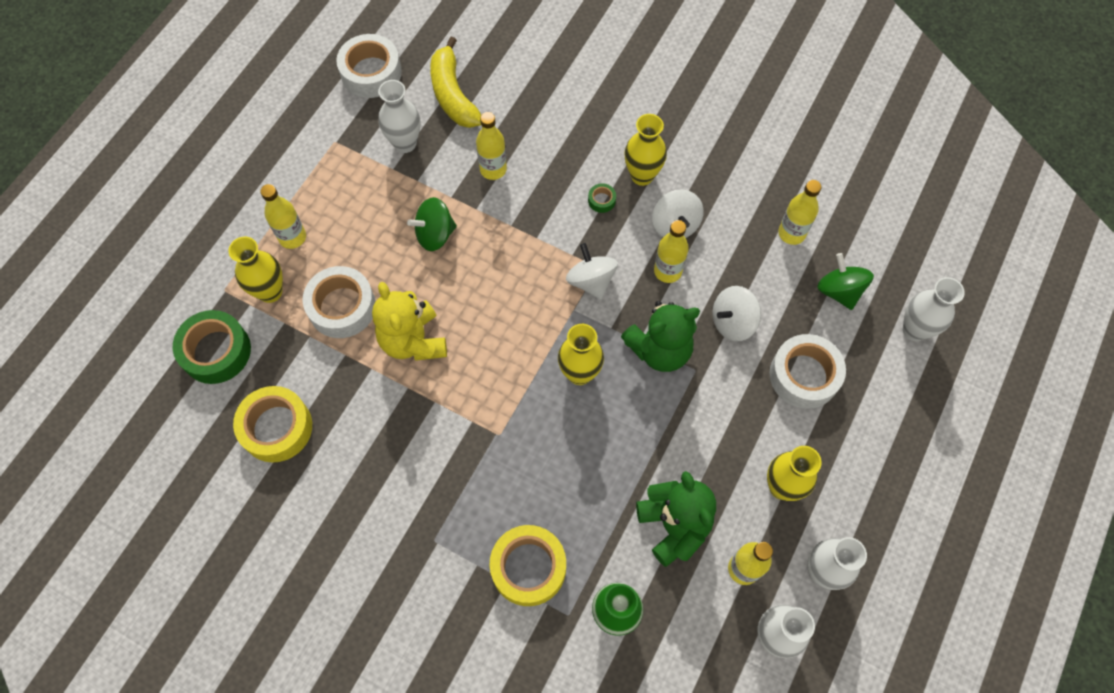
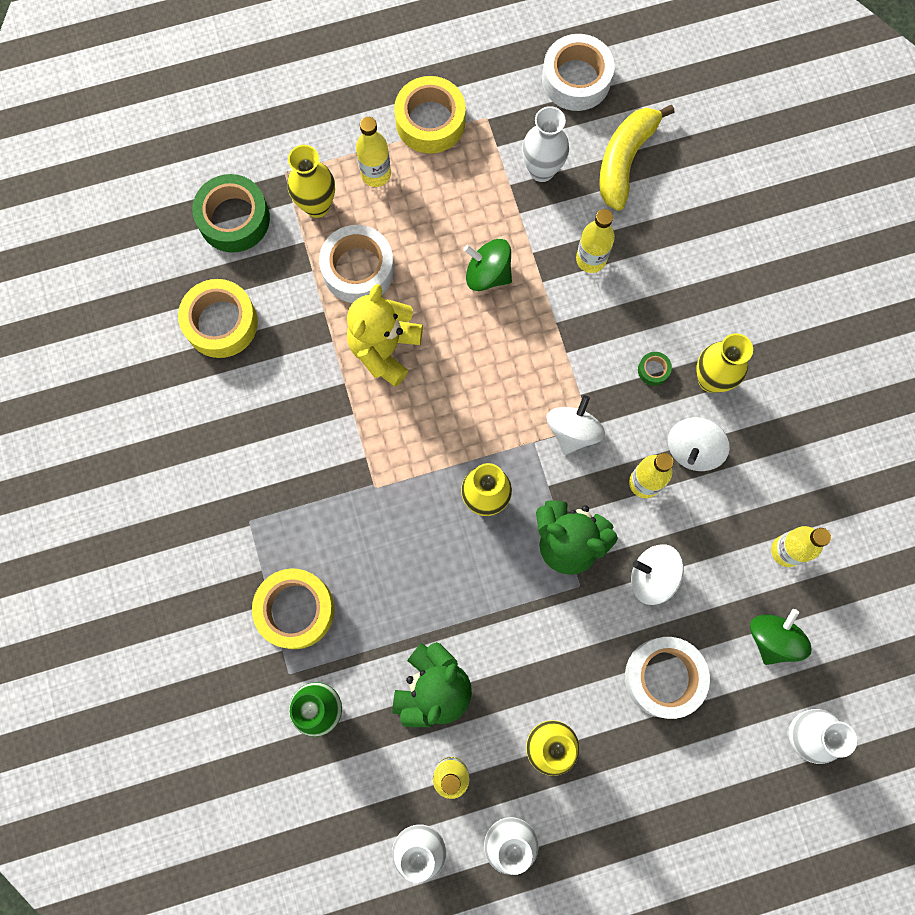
camera: 45 degrees right, 10 degrees up
(297, 174) = (430, 121): none -> yellow tape

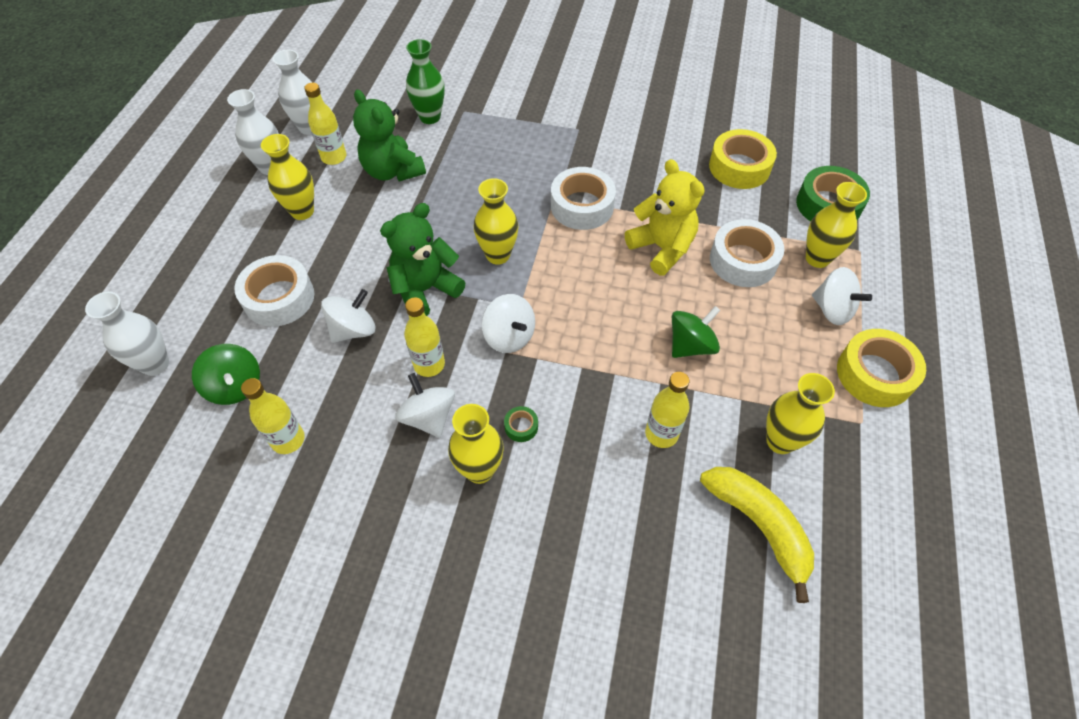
camera: 120 degrees right, 20 degrees down
(295, 610) = (501, 128): yellow tape -> none
(376, 174) = (832, 310): yellow bottle -> white spinning top
(541, 170) = (780, 441): white vase -> yellow vase
(576, 79) = (881, 531): white tape -> white tape (582, 206)

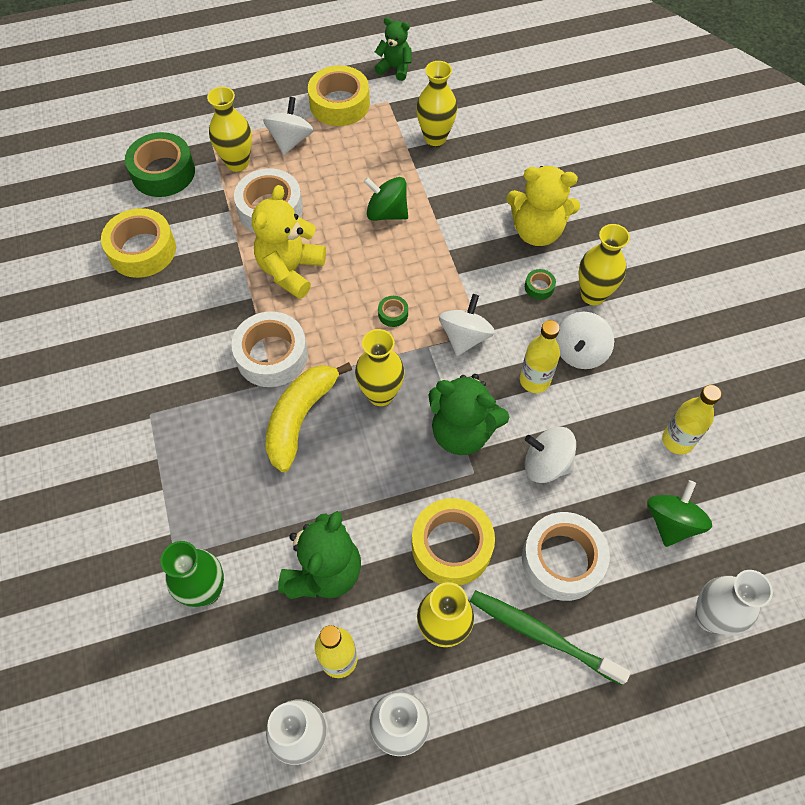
camera: 120 degrees left, 5 degrees up
(247, 259) = (542, 635): none -> green toothbrush
(348, 241) = (451, 546): none -> yellow tape
(569, 297) = (393, 314): none -> green tape
(590, 467) = (537, 231): none -> yellow teddy bear
(661, 434) = (479, 202): yellow bottle -> none
(759, 526) = (507, 131): yellow banana -> yellow banana (300, 418)
(922, 458) = (395, 68): none -> green teddy bear

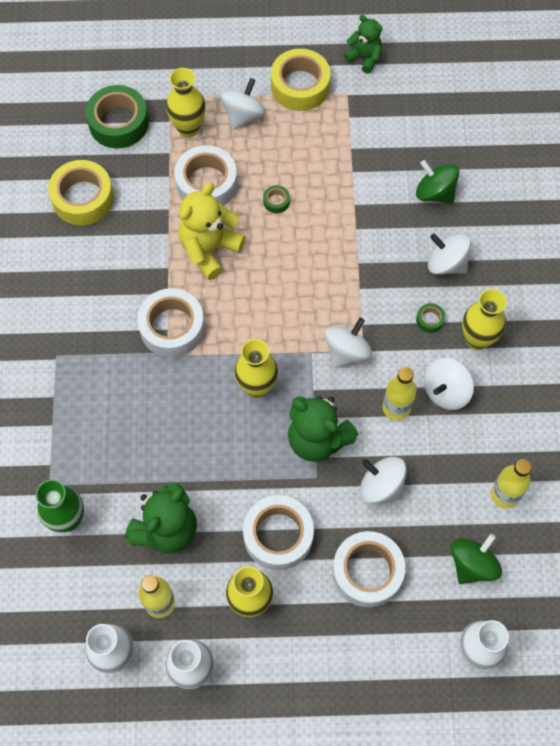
camera: 15 degrees right, 5 degrees up
(300, 418) = (182, 391): yellow banana -> none
(387, 213) = (312, 212): green spinning top -> green spinning top (435, 193)
(393, 314) = (289, 314): green tape -> green tape (276, 201)
(435, 138) = (380, 143): yellow vase -> none
(451, 546) = (278, 535): yellow tape -> white tape
(537, 231) = (446, 263): yellow teddy bear -> white spinning top
(542, 635) = (330, 628): green toothbrush -> none

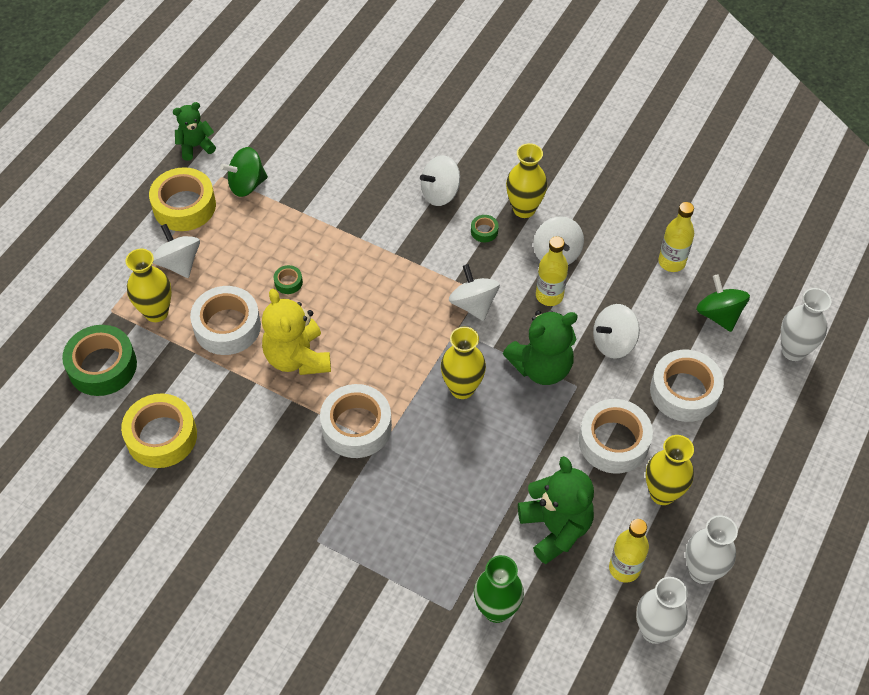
camera: 60 degrees left, 10 degrees down
(435, 193) = (368, 166): green spinning top -> green spinning top (247, 184)

